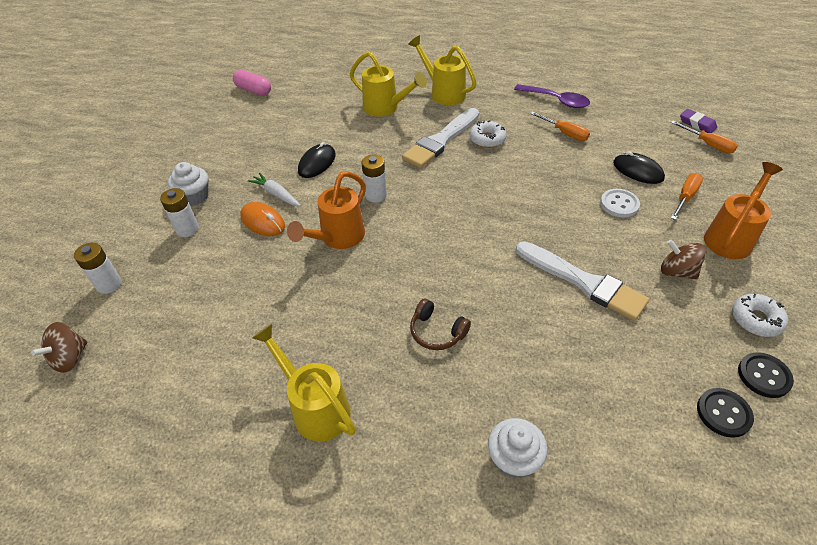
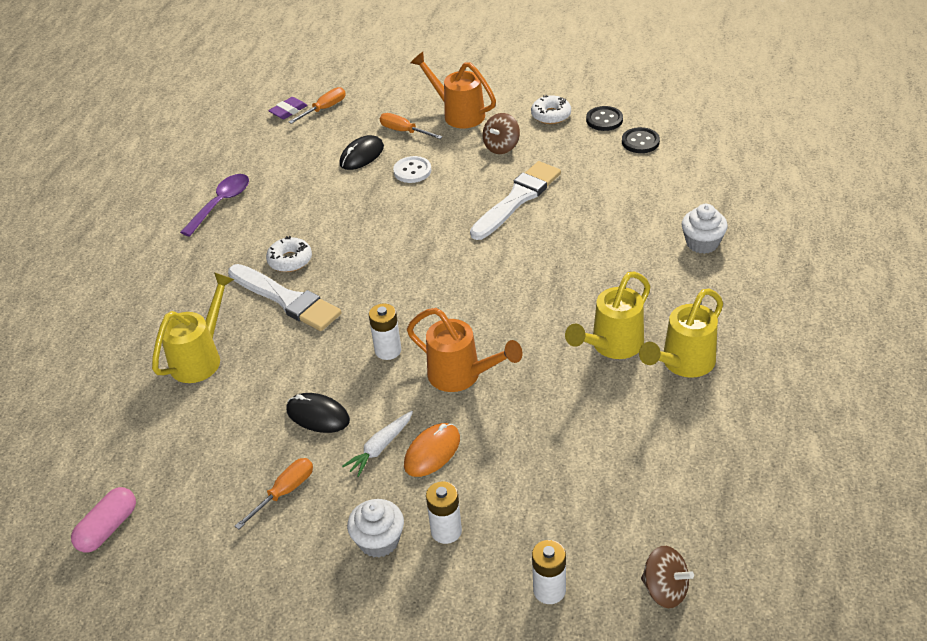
camera: 90 degrees left, 5 degrees down
(437, 332) = (586, 289): brown headphones -> none
(443, 93) = (177, 301): yellow watering can -> yellow watering can (612, 346)
(565, 133) = (289, 200): orange screwdriver -> orange screwdriver (285, 492)

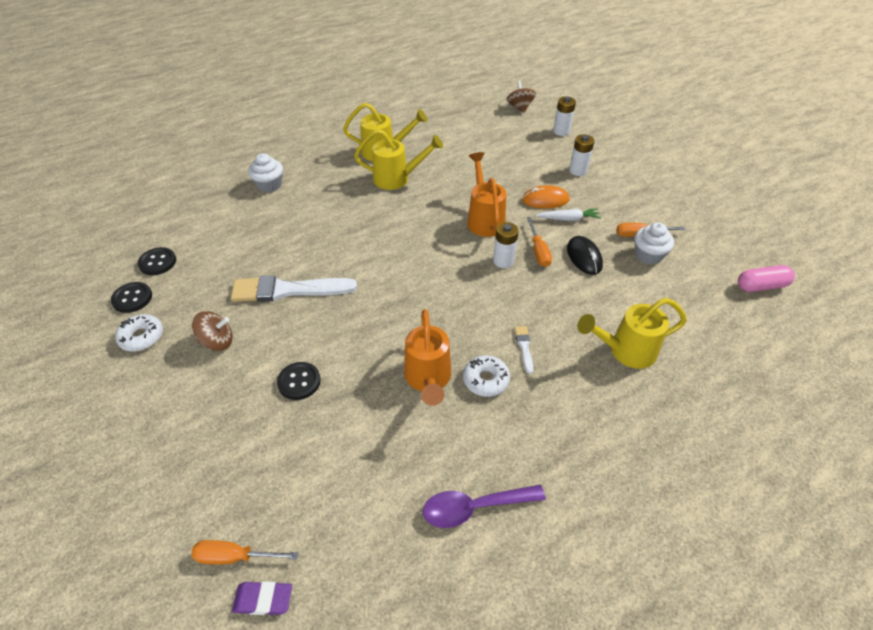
camera: 135 degrees left, 5 degrees up
(286, 300) = (524, 347): white brush -> white brush, size x0.43
(362, 155) = (302, 442): black mouse -> none
(379, 541) = (613, 186): white cupcake -> white cupcake (648, 255)
(404, 131) = (236, 435): orange screwdriver -> orange screwdriver (538, 251)
(412, 171) = (299, 382): white button -> black button
(458, 114) = (176, 409): orange watering can -> orange watering can (428, 379)

